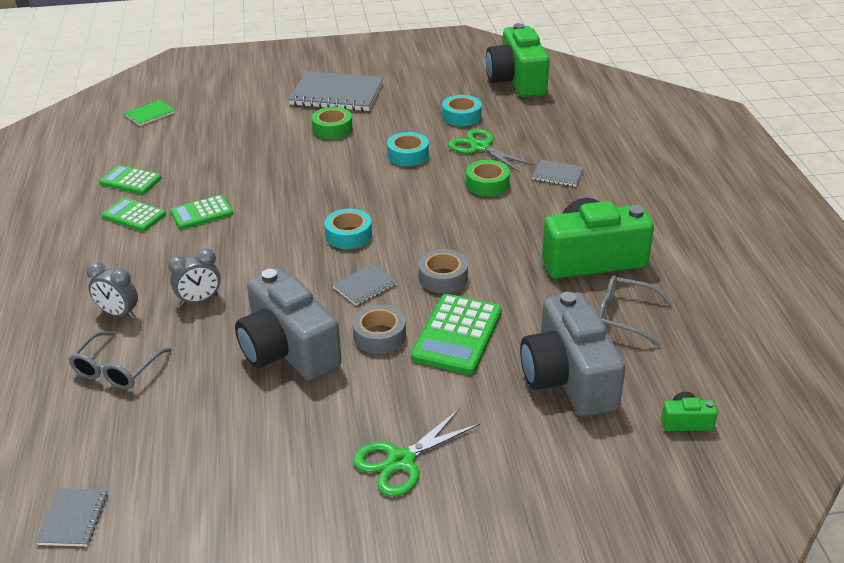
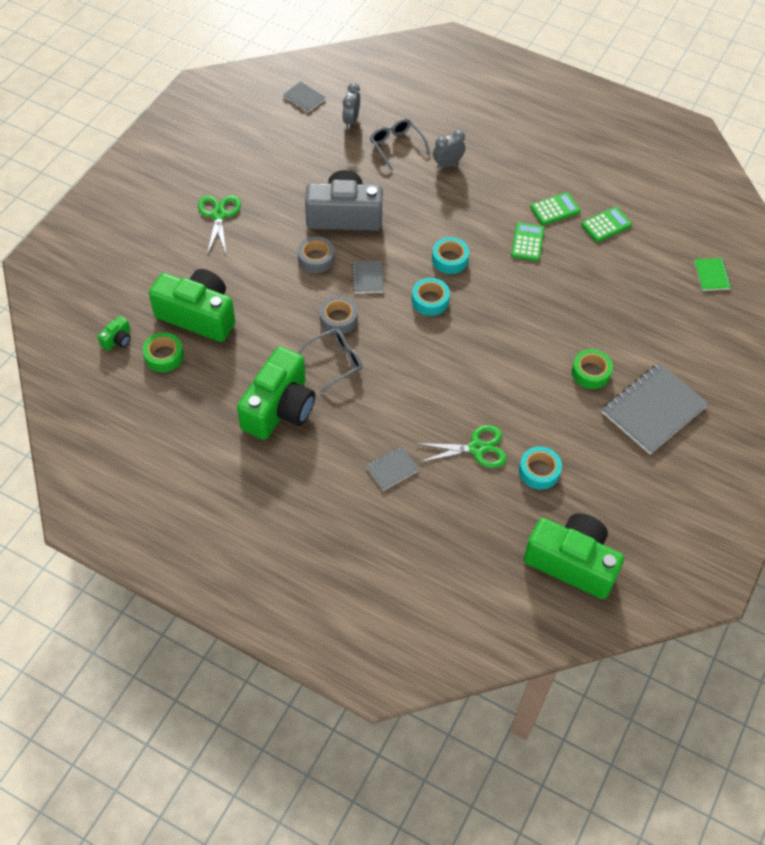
camera: 125 degrees right, 20 degrees up
(199, 300) = (427, 201): grey clock -> grey clock (351, 120)
(408, 155) = (506, 395): turquoise tape -> turquoise tape (450, 259)
(457, 335) = (281, 292): green calculator -> none
(487, 184) = (420, 415): green tape -> green tape (164, 356)
(568, 378) = (198, 315): grey camera -> green camera
(624, 317) = (213, 379): grey glasses -> grey glasses (335, 361)

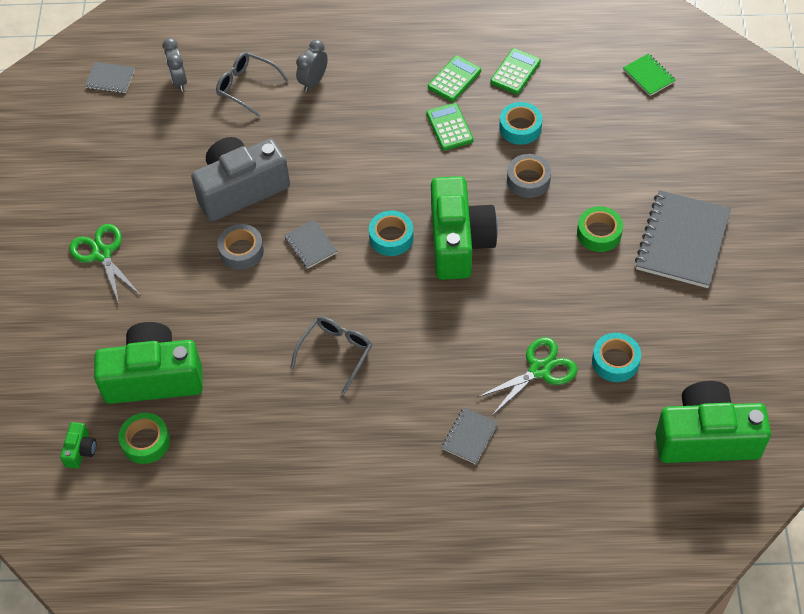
camera: 25 degrees left, 0 degrees up
(279, 408) = (310, 433): green camera -> green camera (459, 242)
(338, 319) = (309, 305): grey tape -> grey tape (528, 180)
(450, 259) = (383, 183): turquoise tape -> turquoise tape (520, 128)

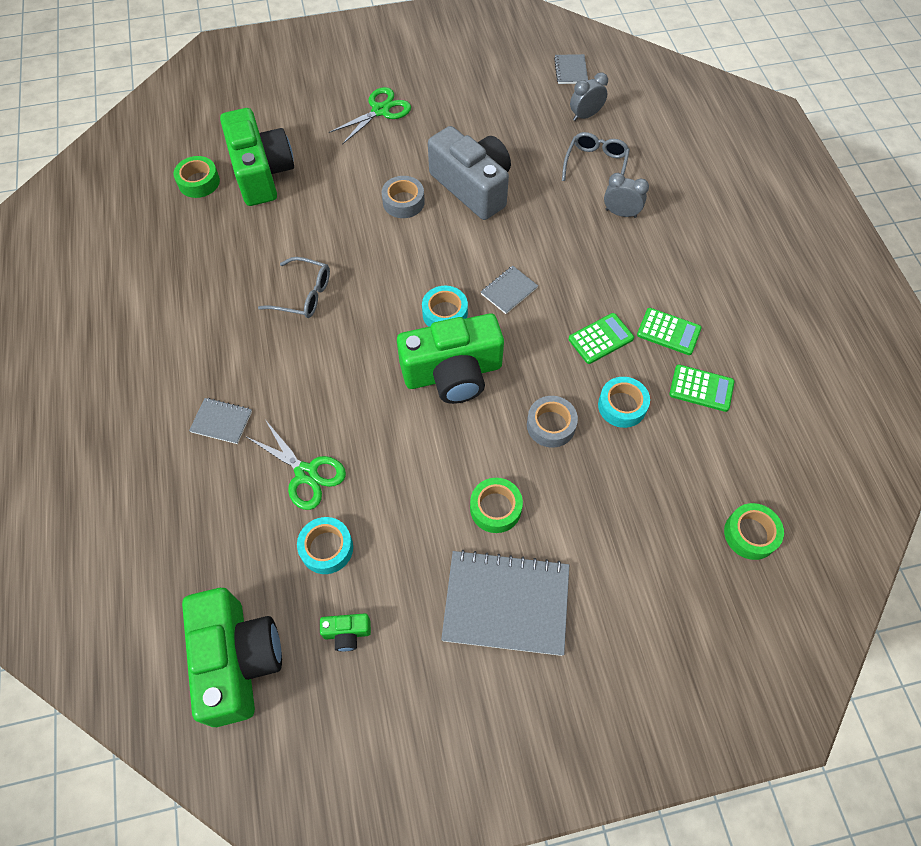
camera: 75 degrees right, 5 degrees up
(80, 450) = (188, 144): green camera -> green camera (347, 633)
(310, 245) = (421, 251): grey notebook -> grey notebook (509, 291)
(648, 76) = (750, 534): green notebook -> green tape

